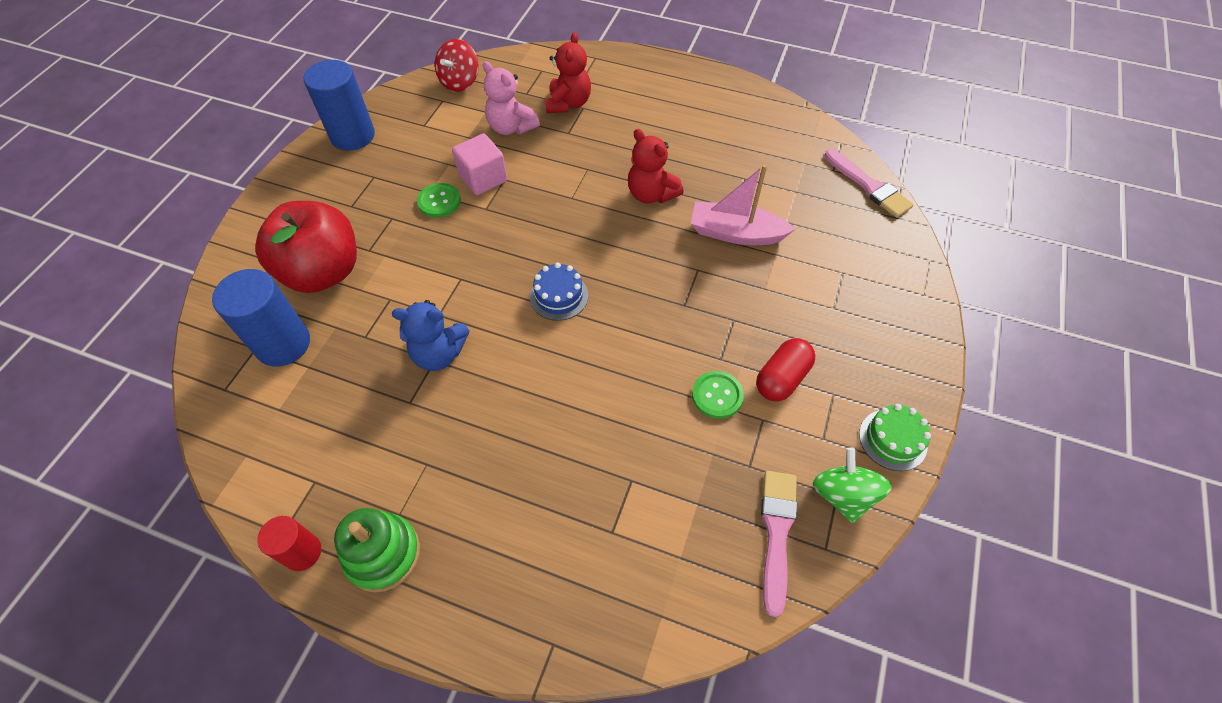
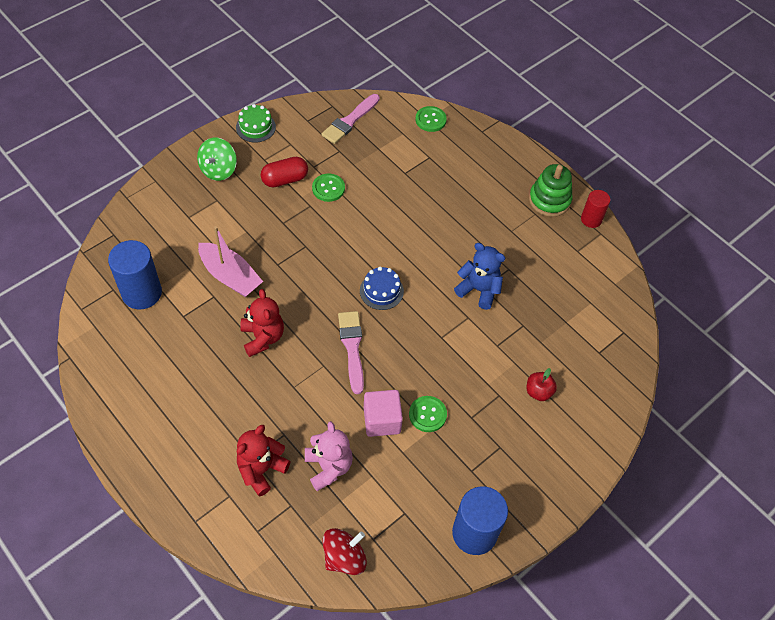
camera: 155 degrees left, 0 degrees up
(283, 344) = (579, 346): blue cylinder -> blue cylinder (142, 293)
(323, 272) = (538, 392): red apple -> red apple, size x0.41
(653, 616) = (430, 120): none -> green button
(843, 495) = (304, 119): green spinning top -> green spinning top (218, 170)
(868, 186) = (103, 264): pink brush -> pink brush (352, 348)

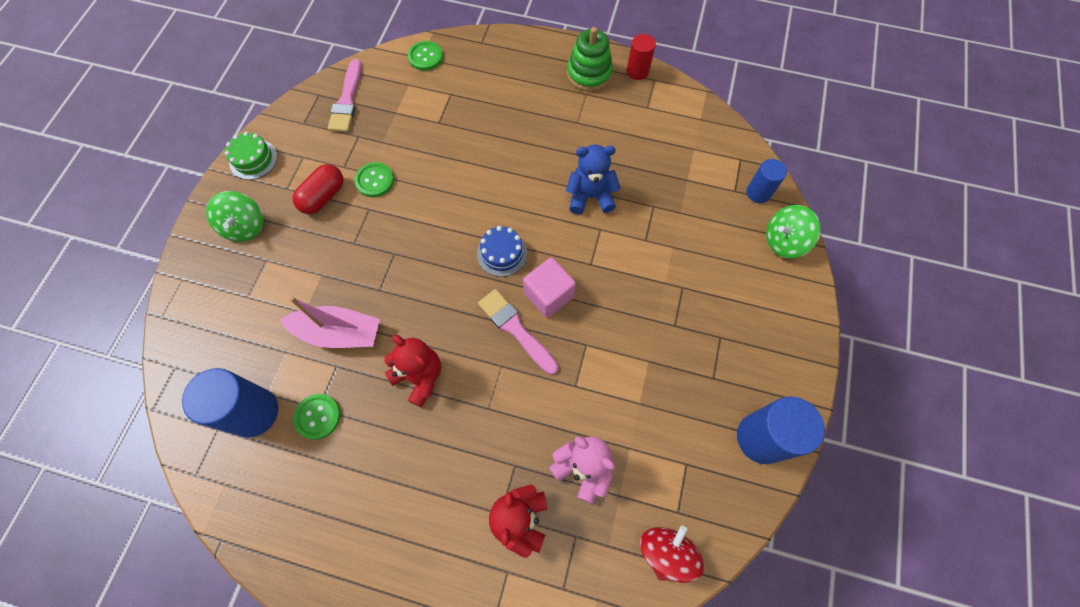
camera: 30 degrees left, 10 degrees up
(382, 420) = (597, 384): pink cube -> pink cube (548, 295)
(427, 414) = (634, 349): green button -> green button (318, 416)
(538, 392) = (713, 261): red apple -> none
(609, 412) = (784, 241): none -> green spinning top
(617, 365) = (758, 193): none -> blue cylinder

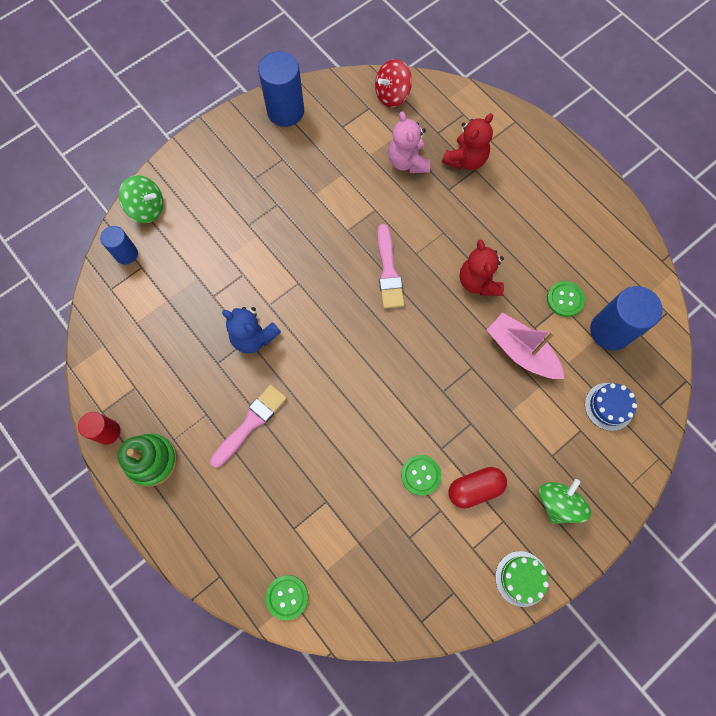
camera: 145 degrees left, 5 degrees up
(347, 100) = (396, 593): pink brush -> pink brush (250, 423)
(502, 253) = (358, 335): blue cake -> blue cake (609, 406)
(548, 295) = (347, 280): pink cube -> none

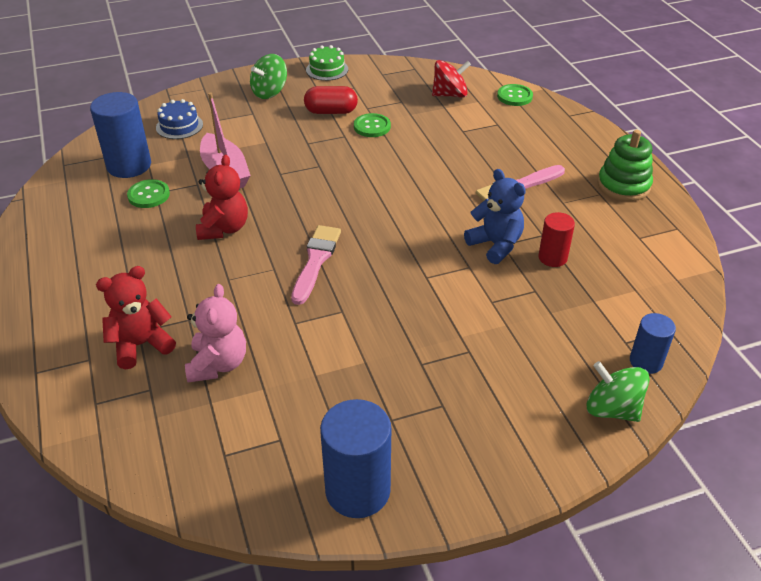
camera: 160 degrees left, 30 degrees down
(108, 432) = (670, 213): red cylinder -> red cylinder (552, 257)
(392, 95) = (176, 463): red spinning top -> red spinning top (450, 95)

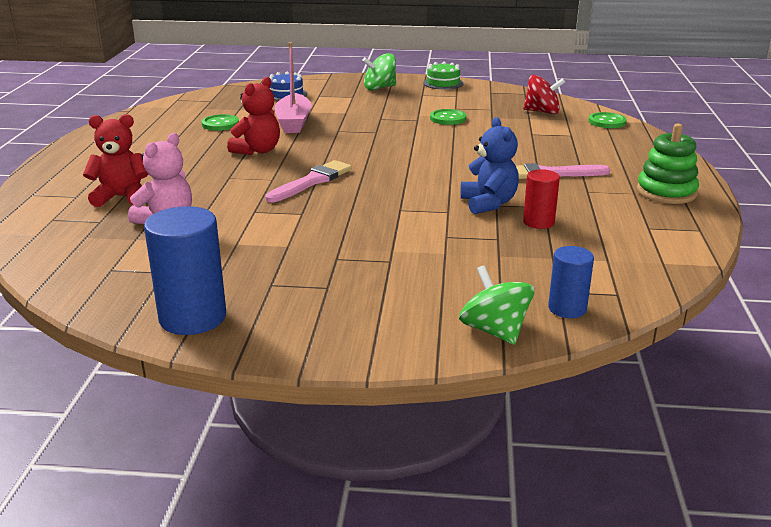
camera: 25 degrees right, 15 degrees down
(129, 165) = (223, 107): blue cylinder -> none
(331, 111) = (420, 105): red capsule -> none

